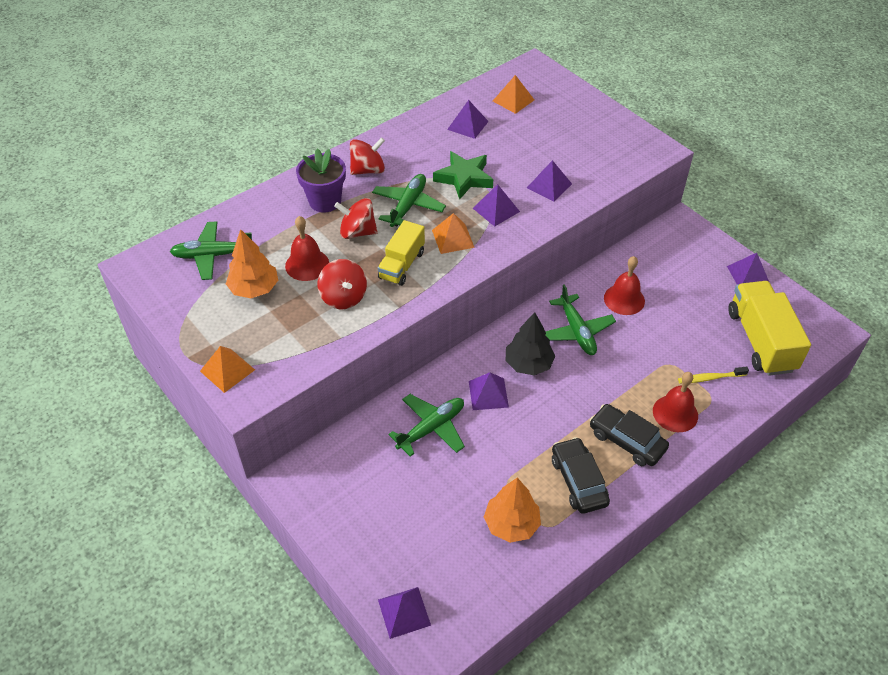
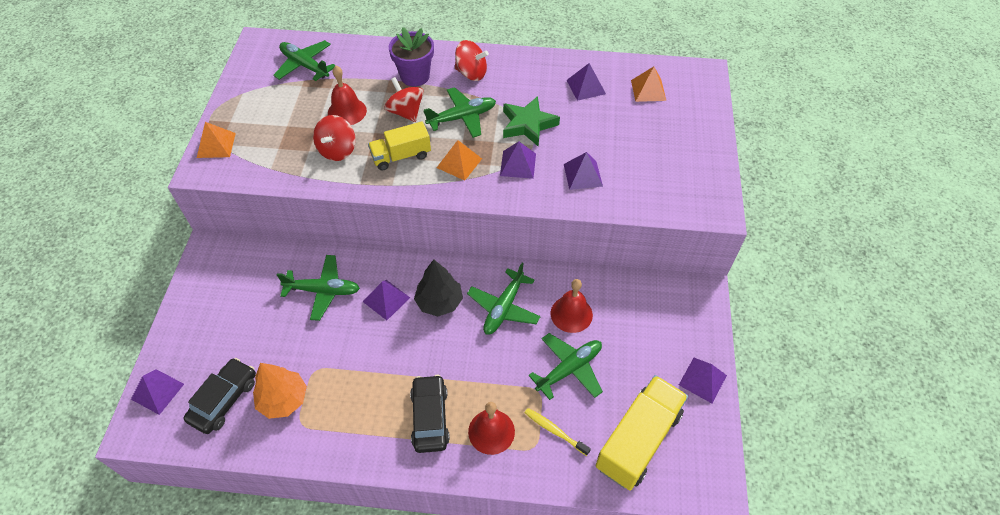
camera: 45 degrees right, 5 degrees up
(254, 289) = (298, 104): orange tree -> none
(578, 481) = (360, 413): black car -> black car (224, 400)
(668, 334) = (569, 369): none -> green plane

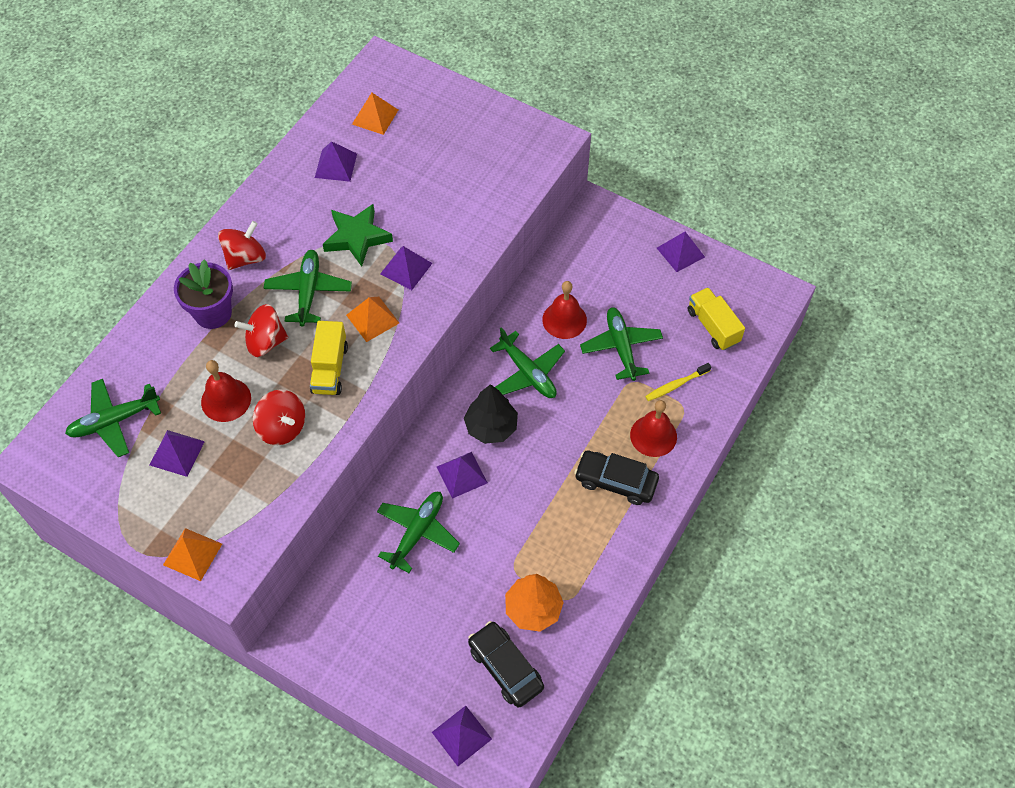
camera: 65 degrees left, 5 degrees up
(583, 175) = (452, 220): purple pyramid -> purple pyramid (177, 453)
(638, 440) = (713, 326): yellow truck -> yellow truck, size x0.62

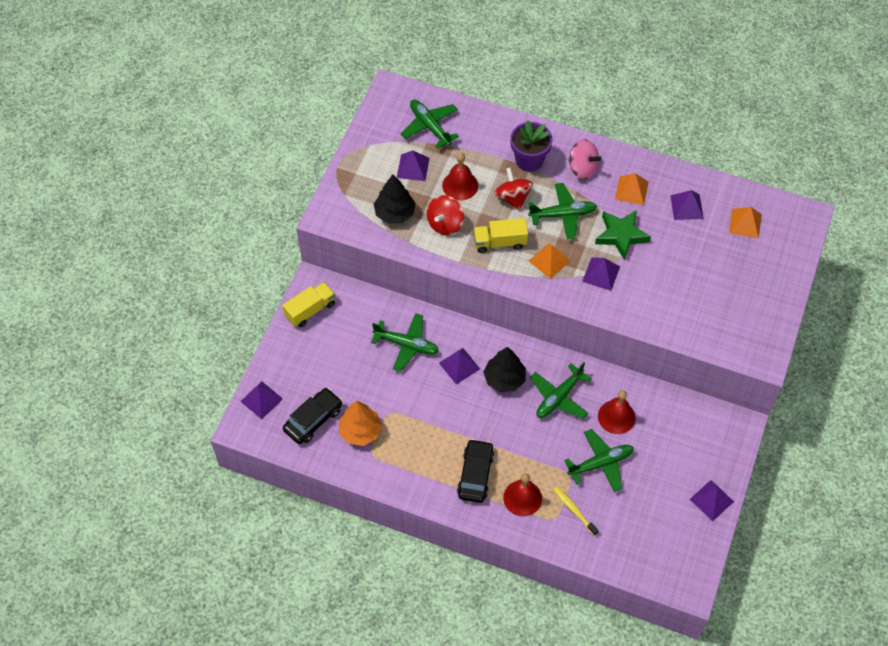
camera: 80 degrees right, 0 degrees up
(192, 554) = (341, 195): orange pyramid -> orange pyramid (631, 190)
(245, 257) = (582, 168): red spinning top -> pink spinning top
(245, 487) = (394, 213): none -> black tree
(713, 326) = (640, 534): yellow truck -> yellow truck (310, 310)

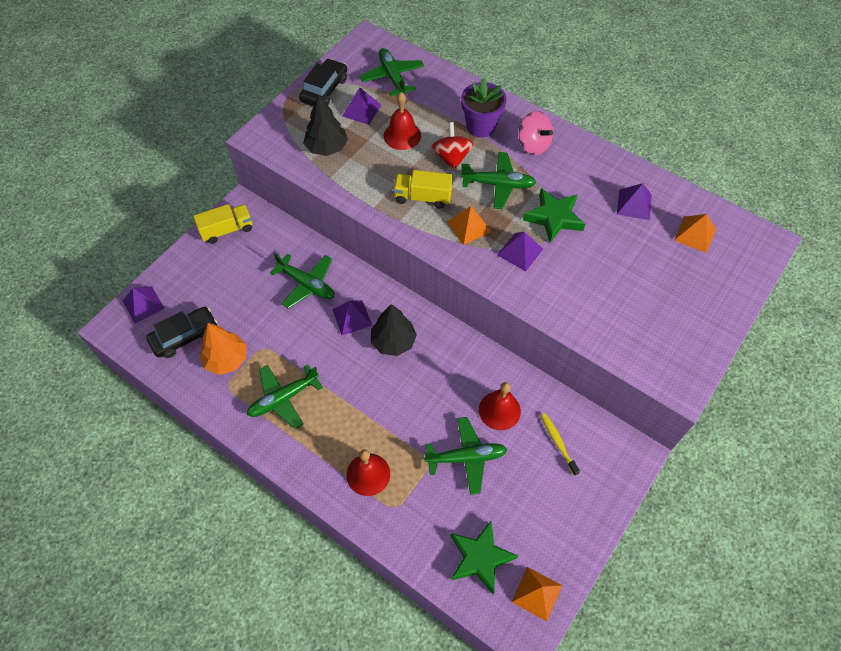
camera: 15 degrees right, 0 degrees up
(445, 224) = (373, 168): red spinning top -> none
(475, 474) = (327, 435): black car -> black car (324, 90)
(559, 397) = (444, 374): green plane -> green plane (283, 398)
(574, 510) = (420, 503): yellow toothbrush -> yellow toothbrush (558, 443)
(631, 190) = (579, 176): orange pyramid -> orange pyramid (537, 593)
(637, 540) = (480, 558): none -> green star
(711, 500) = (580, 533): purple pyramid -> none

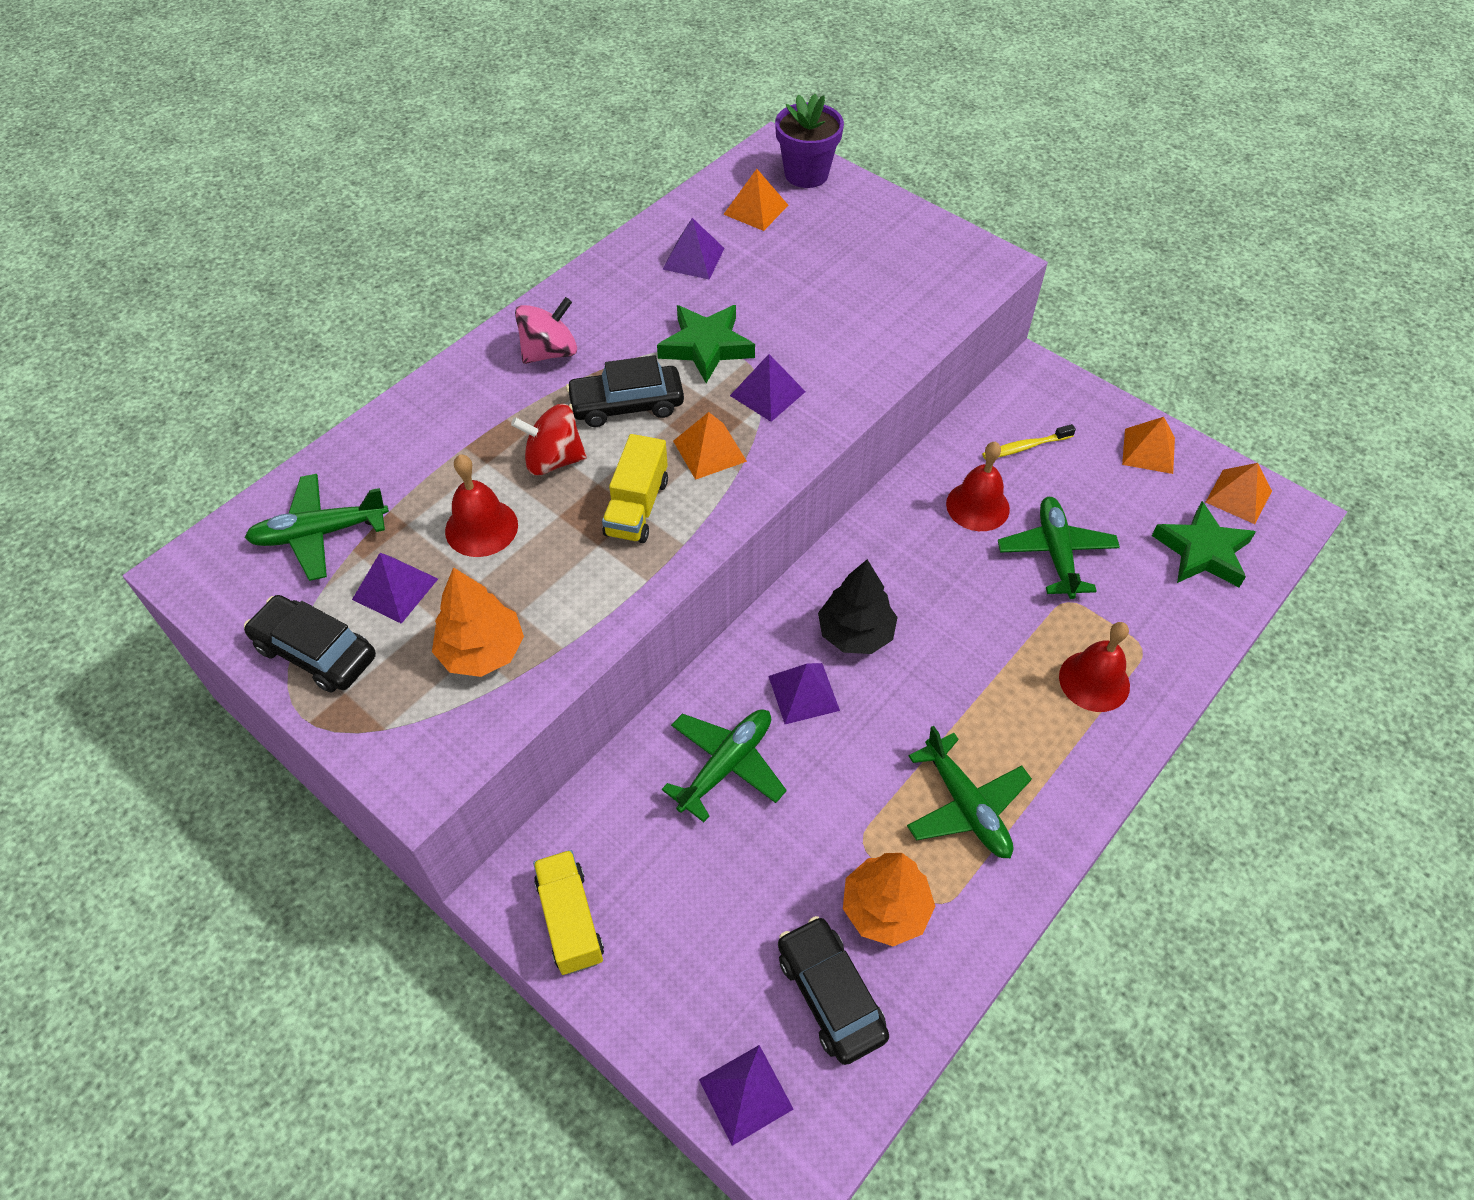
camera: 85 degrees left, 5 degrees down
(326, 148) = (482, 651): black tree -> orange tree
(480, 126) = (490, 414): purple flower pot -> purple flower pot (806, 174)
(498, 184) = (627, 405): green plane -> black car
(571, 530) = (1148, 450): none -> orange pyramid

